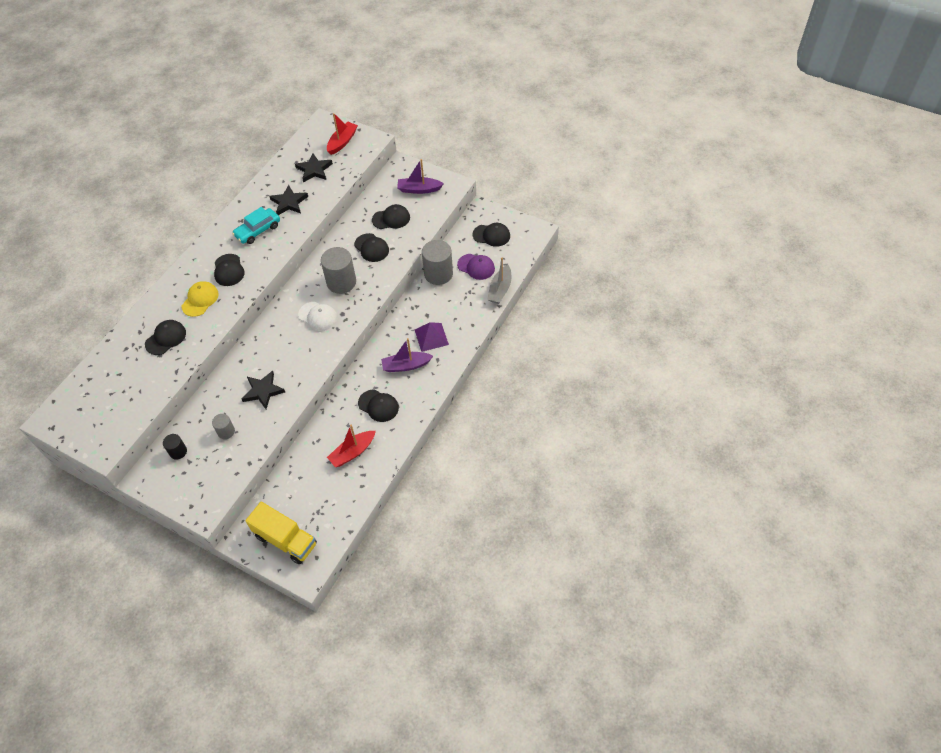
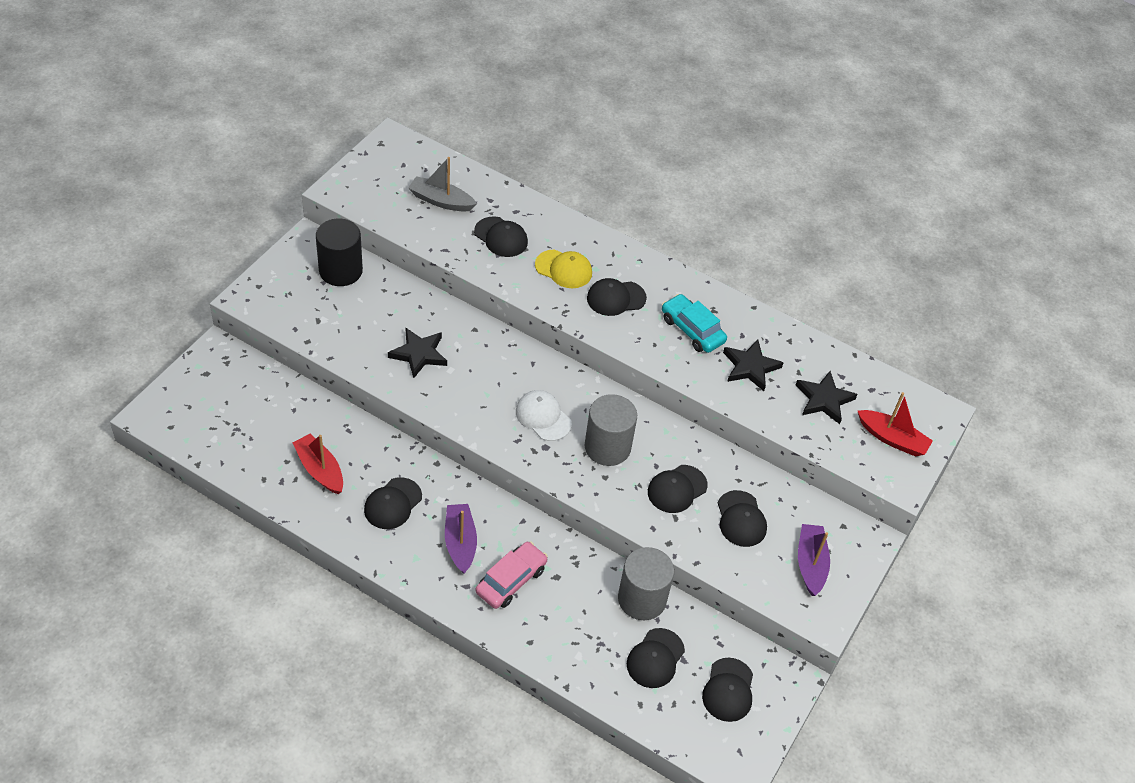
camera: 85 degrees right, 5 degrees down
(178, 451) = (340, 271): black cylinder -> black cylinder, size x1.90
(226, 431) = (361, 317): grey cylinder -> none
(285, 540) = (204, 394): yellow truck -> none
(318, 316) = (543, 417): white cap -> white cap turned 105 degrees clockwise
(431, 337) = (511, 580): purple pyramid -> pink car
(476, 267) = (655, 658): purple cap -> black cap
(500, 289) = (602, 692): grey boat -> grey boat (441, 201)

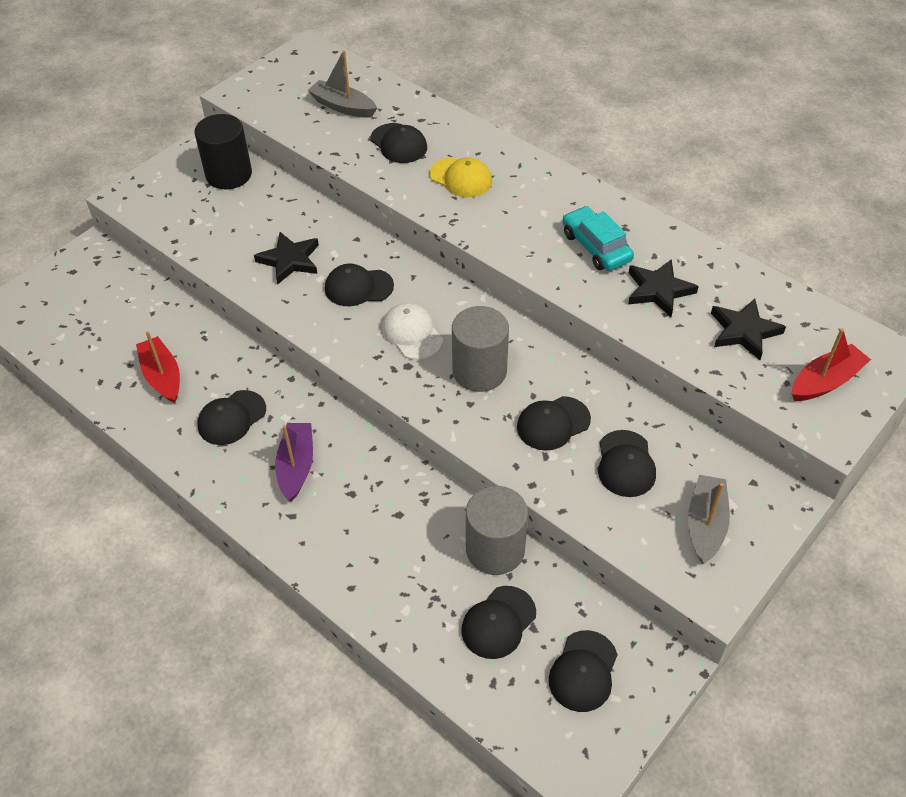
camera: 15 degrees right, 0 degrees up
(511, 580) = (345, 514): pink car -> none
(616, 298) = (513, 210): black cap -> black cap (358, 287)
(810, 564) = (705, 524): purple boat -> grey boat
(892, 439) = (825, 381): red boat -> red boat turned 75 degrees counterclockwise

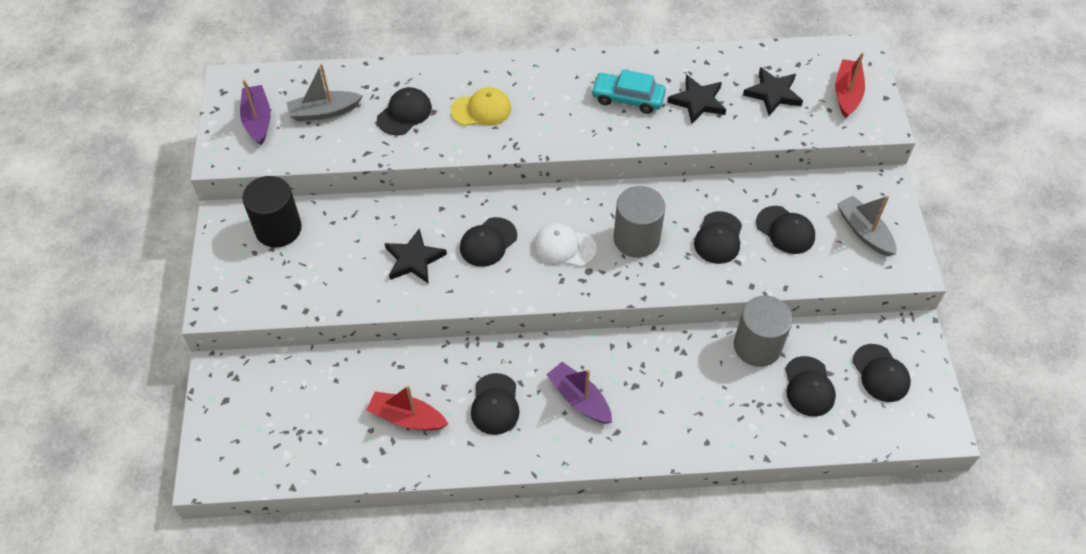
camera: 45 degrees left, 5 degrees up
(291, 84) = (258, 120): none -> purple boat
(399, 144) = (404, 113): black cap -> black cap turned 60 degrees counterclockwise

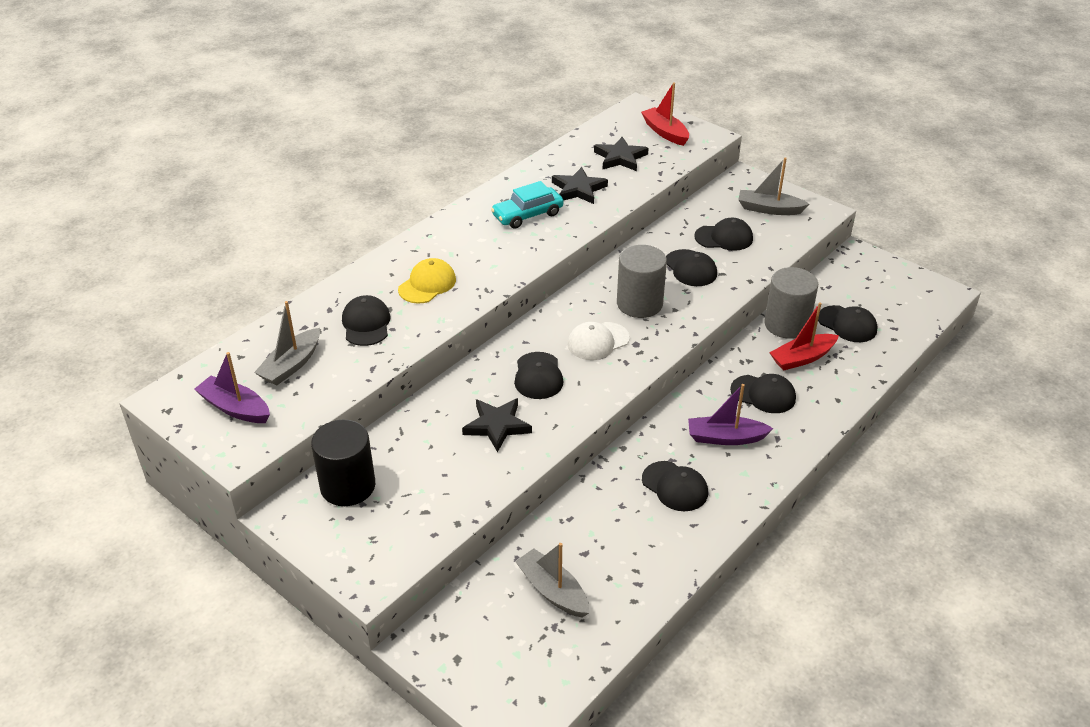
camera: 45 degrees left, 15 degrees down
(328, 407) = (553, 591): none -> grey boat
(407, 418) = (624, 547): red boat -> red boat (802, 358)
(880, 373) = (873, 288): black cap -> black cap (763, 394)

